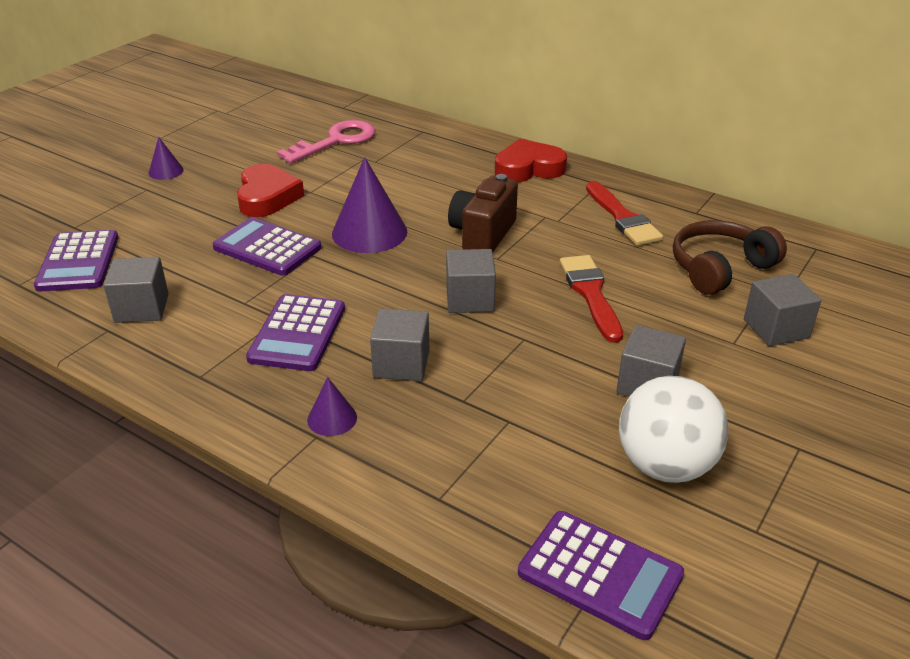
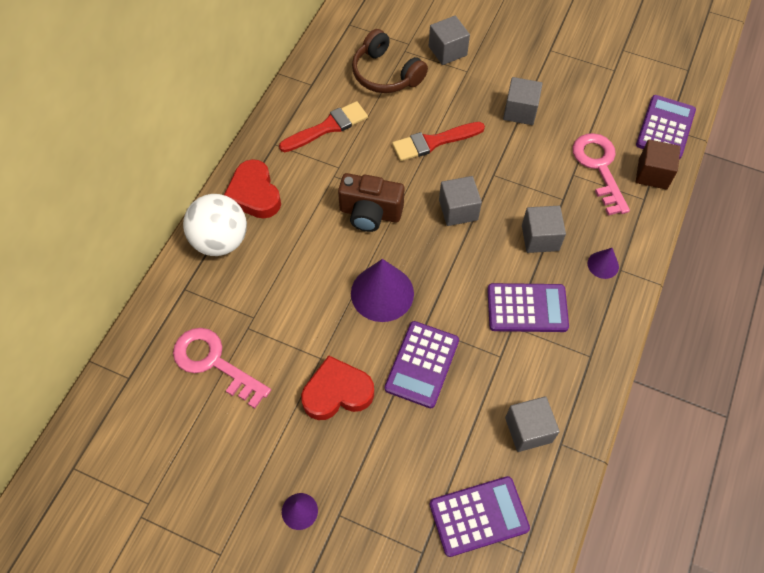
camera: 100 degrees left, 25 degrees up
(490, 524) = (652, 174): none -> brown cube
(518, 454) = (599, 167): none -> pink key
(665, 465) = (583, 103): white ball -> white ball (220, 240)

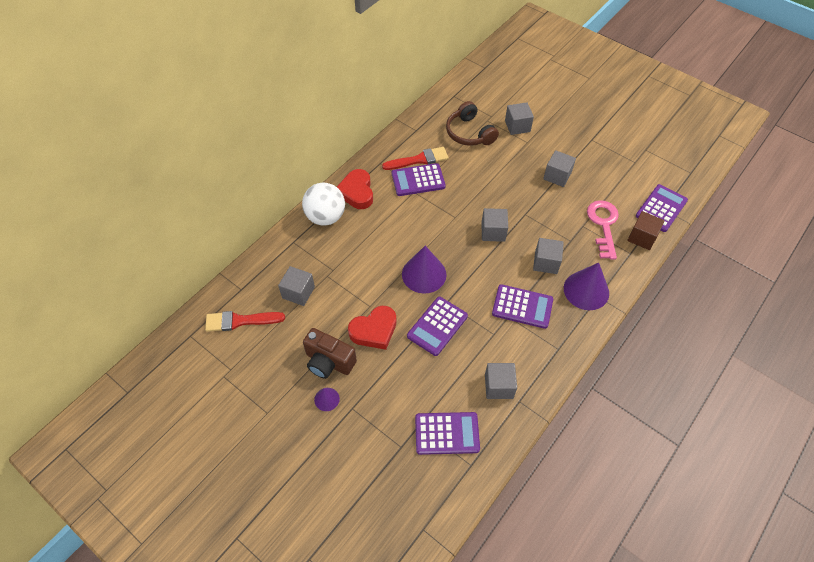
camera: 15 degrees right, 5 degrees down
(214, 362) = (298, 292): pink key -> grey cube
(335, 157) = (418, 180): none -> purple calculator
(337, 392) = (374, 330): red heart -> red heart turned 150 degrees clockwise
(370, 213) = (431, 221): brown camera -> brown camera (329, 362)
(433, 142) = (489, 184): red brush -> red brush (240, 321)
(603, 265) = (586, 290): purple cone -> purple cone, size x1.98

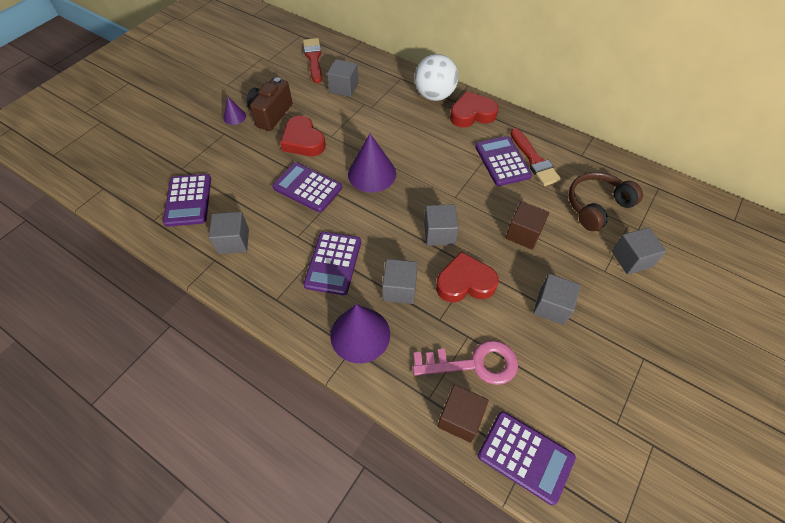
camera: 85 degrees right, 0 degrees up
(494, 180) = (523, 234): none -> brown cube
(539, 221) = (465, 282): none -> red heart

